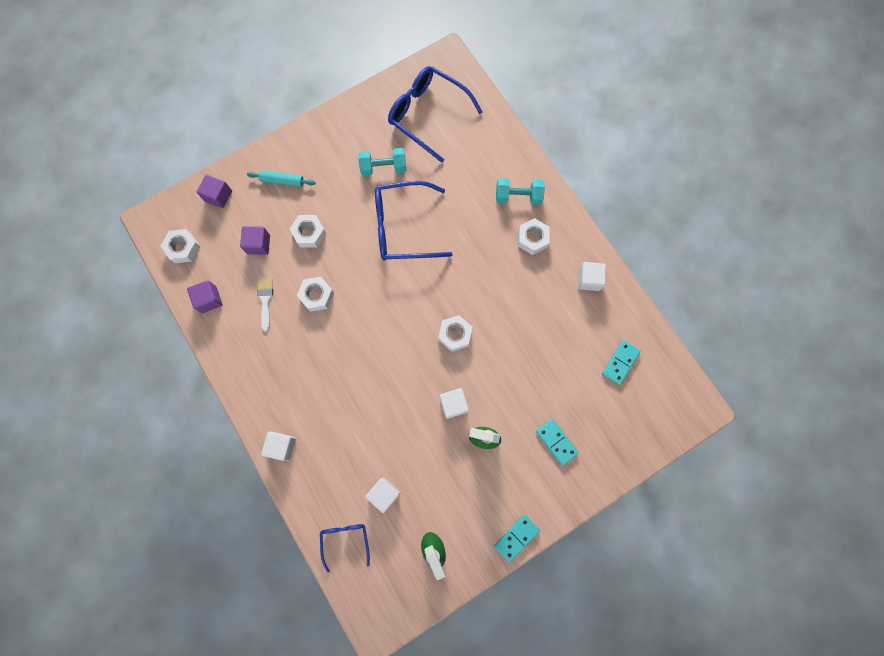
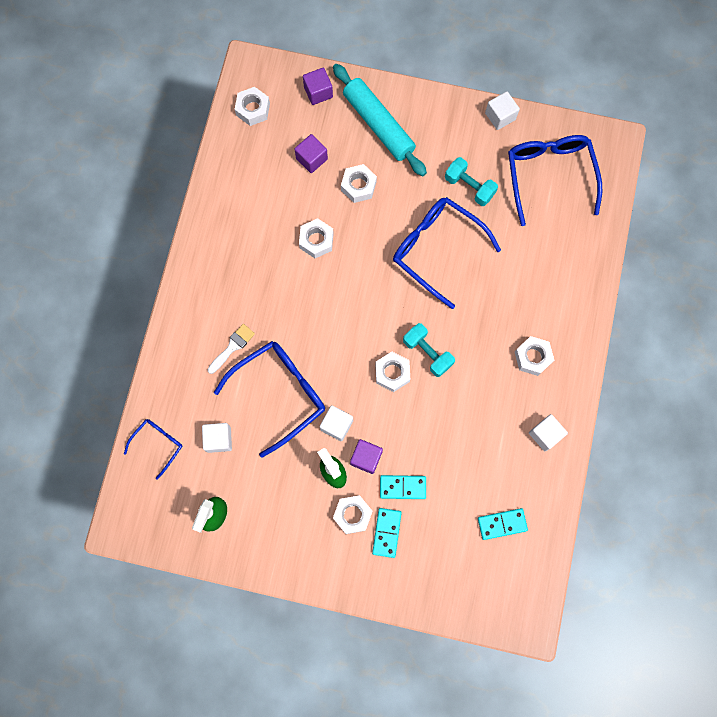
camera: 45 degrees right, 0 degrees up
(209, 300) = (234, 168): purple cube -> purple cube (366, 458)
(265, 300) = (274, 207): white brush -> white brush (232, 347)
(282, 181) = (379, 124): turquoise rolling pin -> turquoise rolling pin, size x1.96
(282, 446) = (180, 330): white cube -> white cube (500, 116)
(395, 420) = (280, 393): none -> blue glasses
(516, 537) = (283, 571): turquoise domino -> turquoise domino (402, 487)
(518, 196) = (556, 312): turquoise dumbbell -> turquoise dumbbell (427, 353)
(523, 453) = (352, 515): none -> white nut

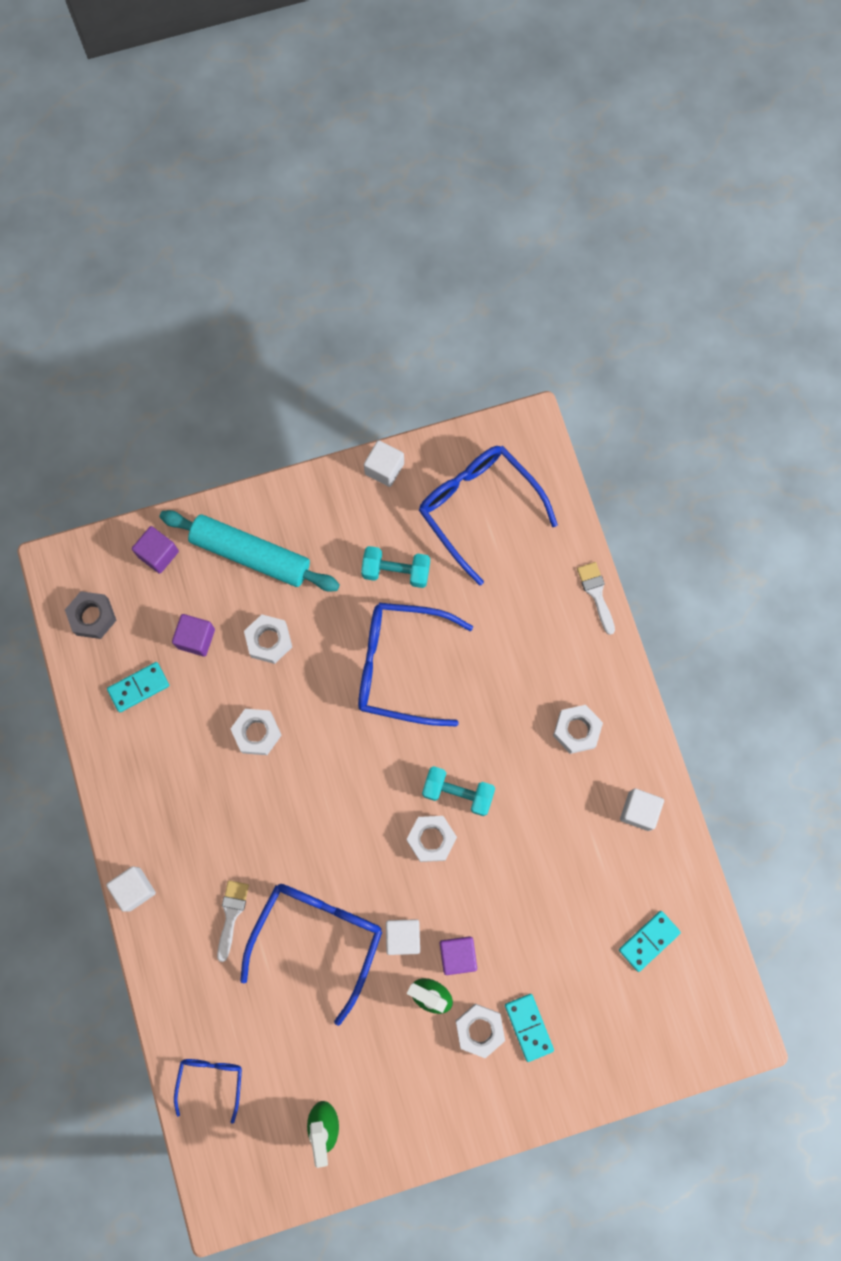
camera: 30 degrees left, 0 degrees up
(219, 439) = (278, 1033): white cube -> white cube (134, 889)
(253, 109) = (93, 617): white nut -> grey nut
(402, 487) = (517, 964): turquoise domino -> turquoise domino (138, 687)
(599, 275) = (596, 593): none -> white brush

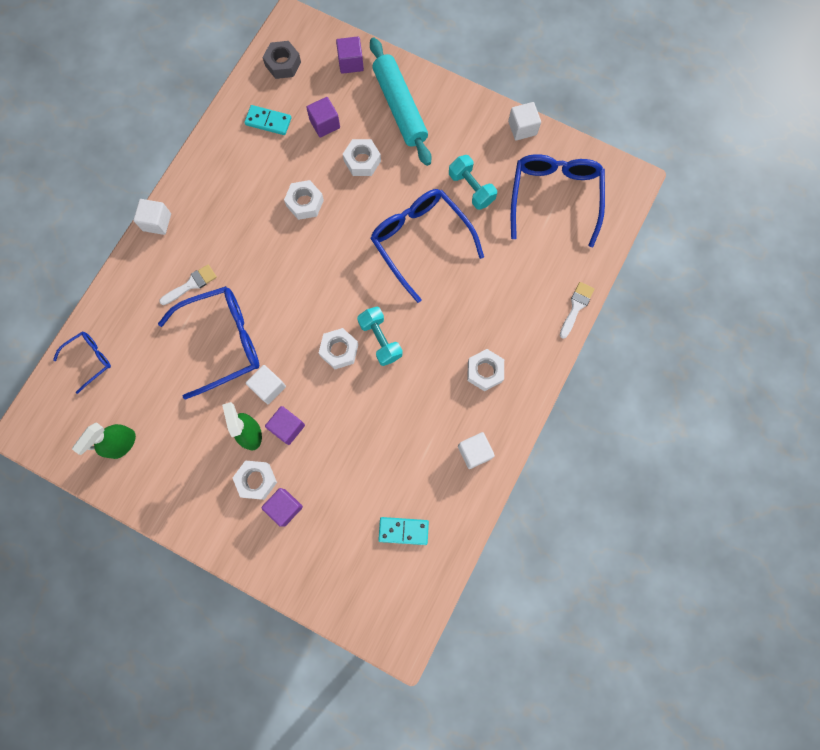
camera: 45 degrees right, 0 degrees up
(528, 1027) = (284, 507): turquoise domino -> purple cube

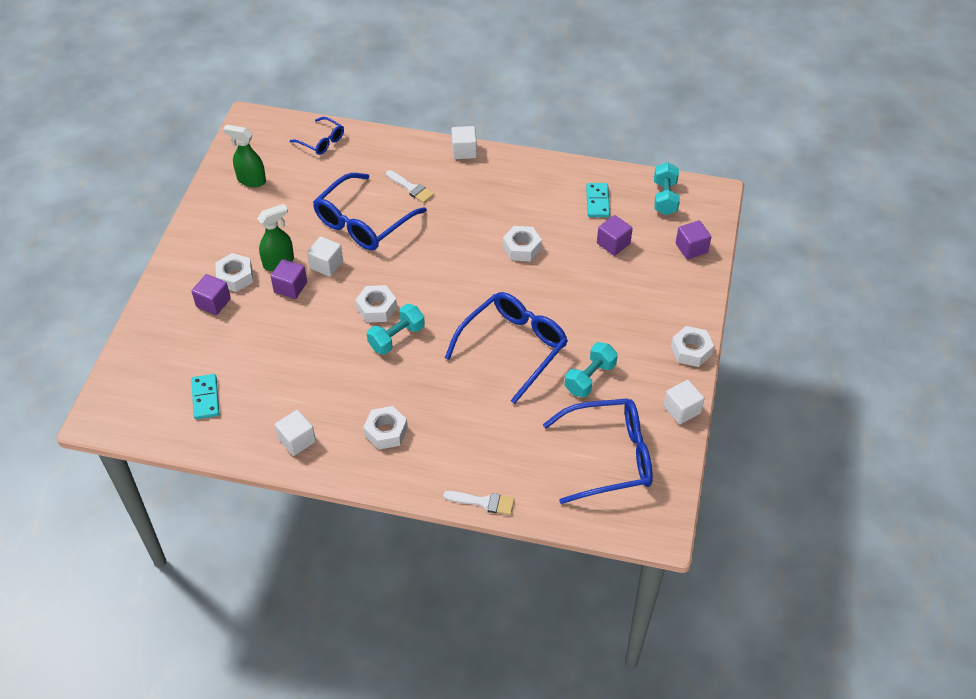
camera: 75 degrees right, 25 degrees down
(223, 341) = (362, 223): blue glasses -> blue glasses turned 75 degrees clockwise
(283, 64) = (665, 198): grey nut -> turquoise dumbbell
(362, 161) = (585, 281): white nut -> white nut (691, 351)
(400, 107) = (659, 298): turquoise rolling pin -> none

